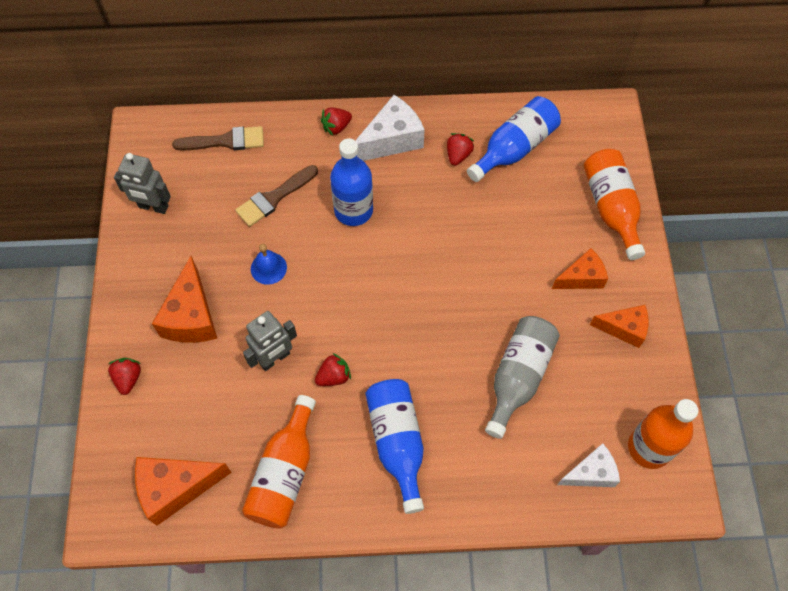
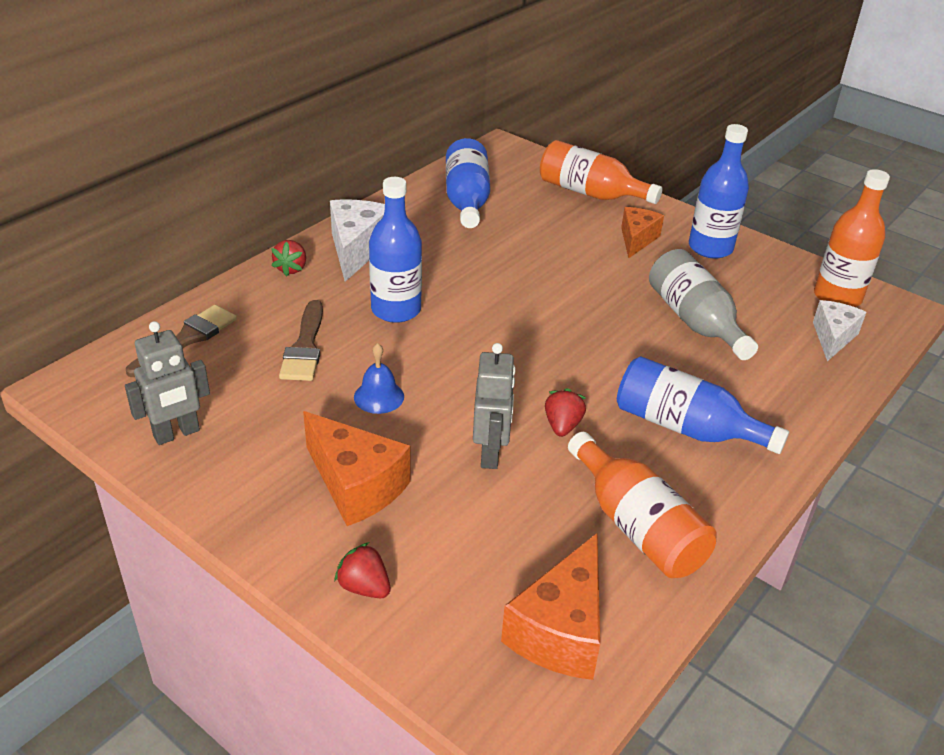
camera: 50 degrees left, 25 degrees down
(458, 155) = (429, 227): red strawberry -> none
(624, 328) = (710, 248): orange cheese -> blue bottle

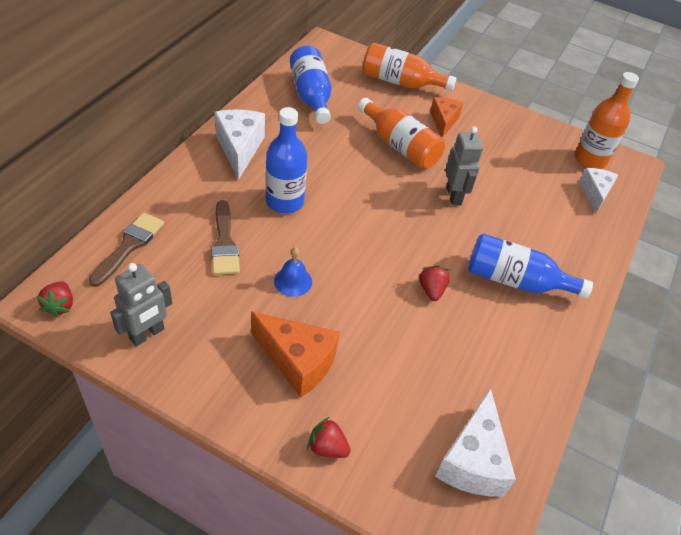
camera: 15 degrees left, 10 degrees up
(291, 269) = (193, 171): red strawberry -> red strawberry (60, 306)
(490, 454) = (387, 321): grey robot -> grey robot (454, 196)
(561, 630) = (473, 460): orange cheese -> white cheese
(637, 526) = (502, 367): orange bottle -> orange bottle (400, 146)
(695, 321) = (500, 189): grey bottle -> none
(710, 248) = (496, 124): blue bottle -> none

